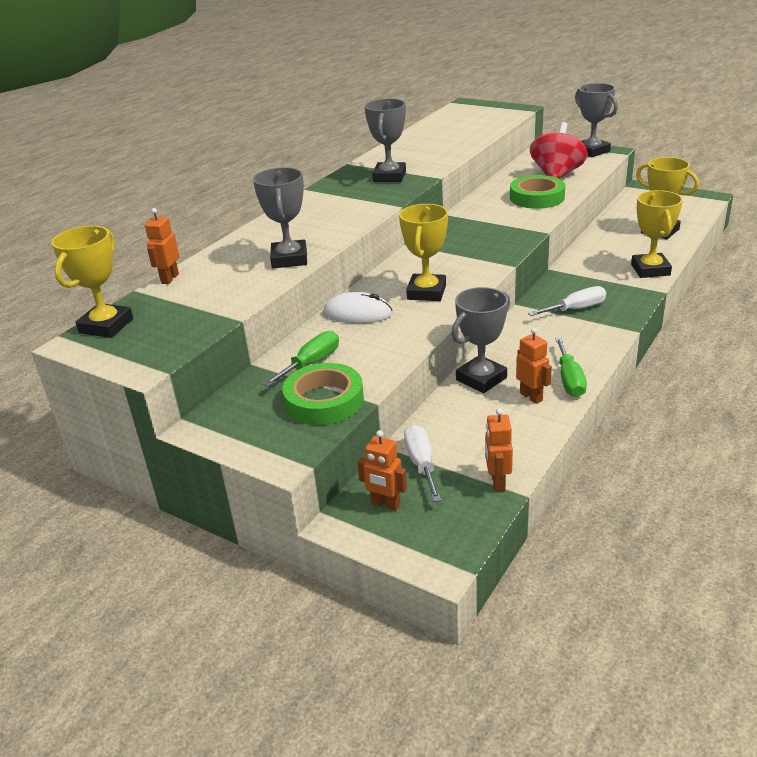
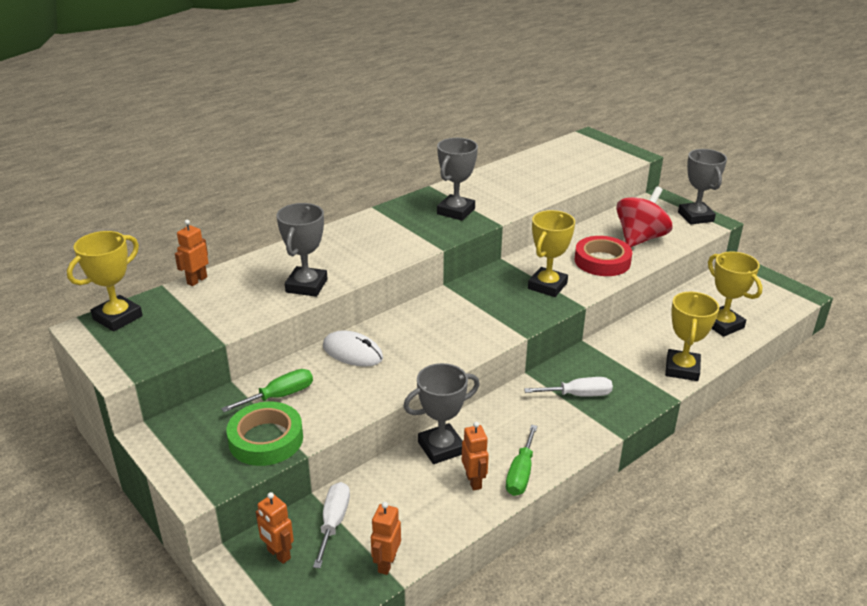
camera: 15 degrees right, 0 degrees up
(426, 292) = (427, 346): yellow trophy -> yellow trophy (547, 286)
(537, 197) = (602, 261): green tape -> red tape

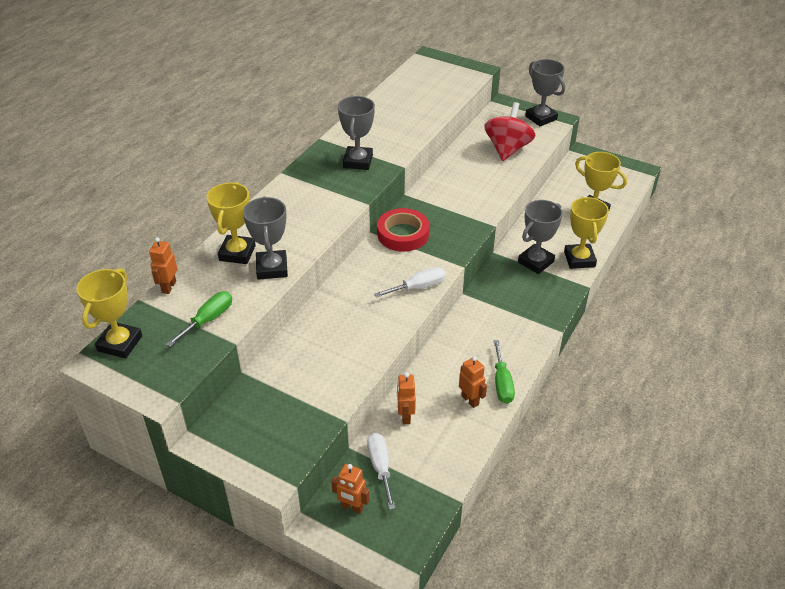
camera: 20 degrees left, 10 degrees up
(266, 439) = (304, 416): green tape -> none
(280, 396) = (292, 374): green screwdriver -> green screwdriver (208, 319)
(352, 352) = (330, 317): white mouse -> none
(386, 563) = (439, 487): orange robot -> orange robot (405, 416)
(441, 448) = (431, 379): grey trophy -> grey trophy (535, 262)
(547, 286) = (456, 213): yellow trophy -> yellow trophy (237, 253)
(578, 395) = (513, 303): white screwdriver -> white screwdriver (418, 287)
(602, 261) = (488, 178): red tape -> red tape (403, 234)

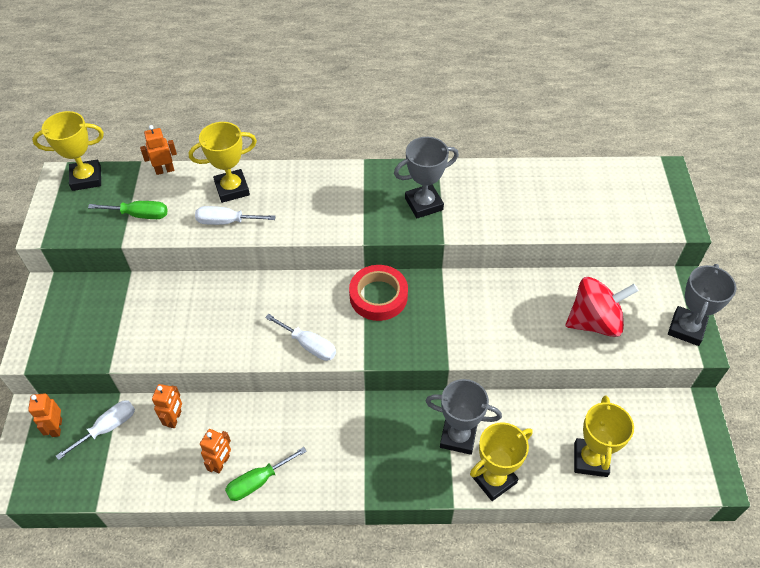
camera: 60 degrees right, 10 degrees up
(272, 268) = (226, 221): grey trophy -> white screwdriver
(405, 416) = (175, 419): orange robot -> orange robot turned 135 degrees clockwise

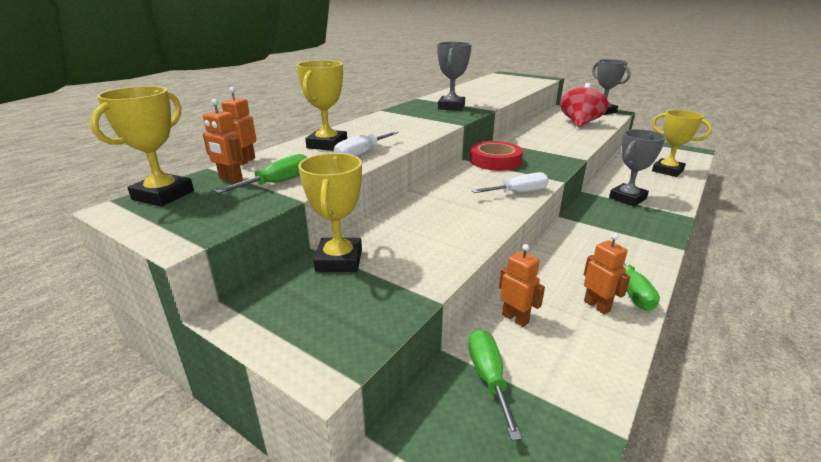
camera: 55 degrees left, 25 degrees down
(56, 427) = (447, 433): orange robot -> orange robot (230, 179)
(108, 428) = (488, 377): white screwdriver -> green screwdriver
(493, 479) = (672, 198): yellow trophy -> yellow trophy (339, 260)

